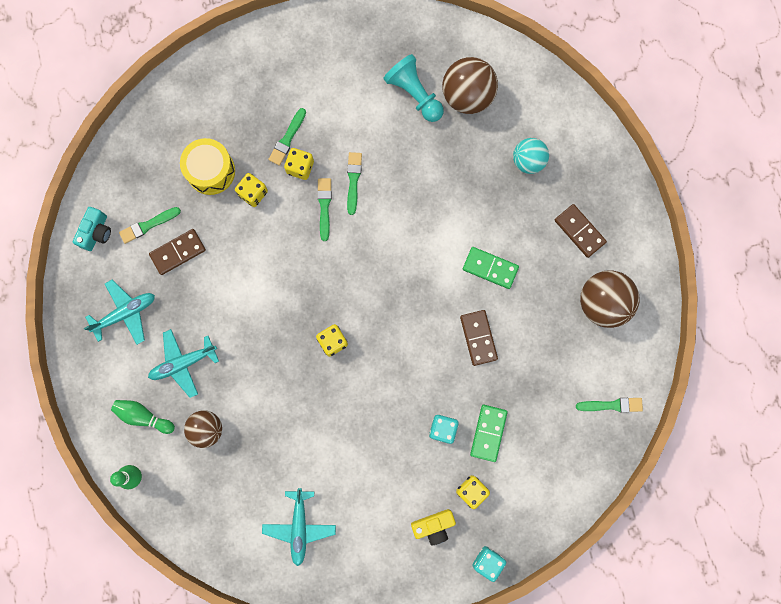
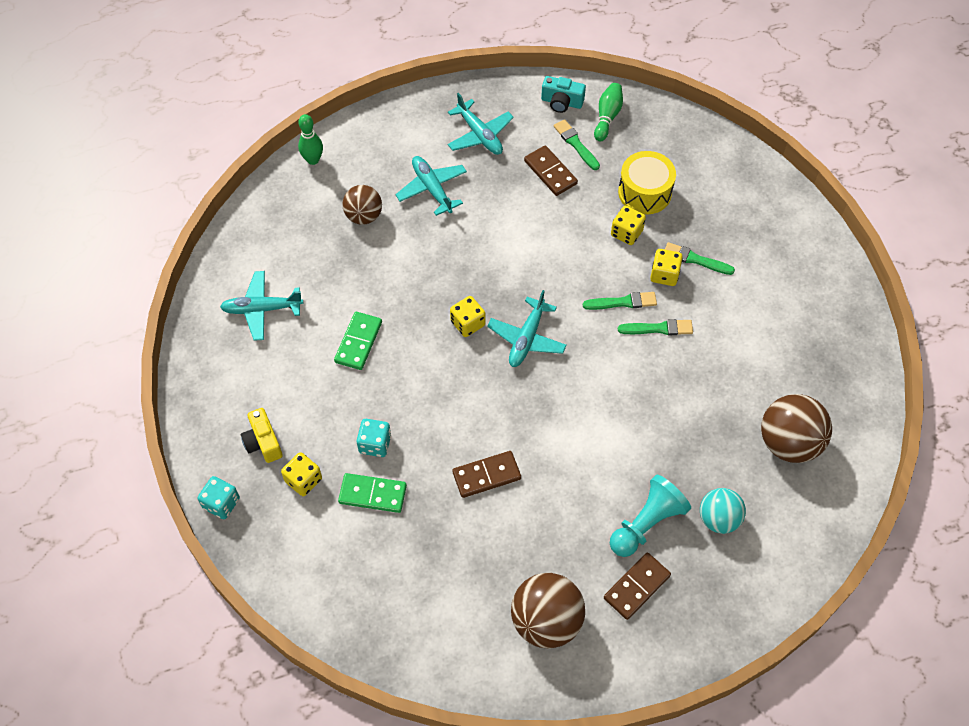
camera: 85 degrees right, 20 degrees down
(143, 416) = (374, 161): green bowling pin -> green bowling pin (607, 117)
(352, 292) = (527, 338): none -> turquoise plane
(414, 94) = (778, 384): turquoise pawn -> turquoise pawn (646, 523)
(490, 268) = (574, 483): green domino -> green domino (358, 342)
(611, 405) = (415, 639): green brush -> none

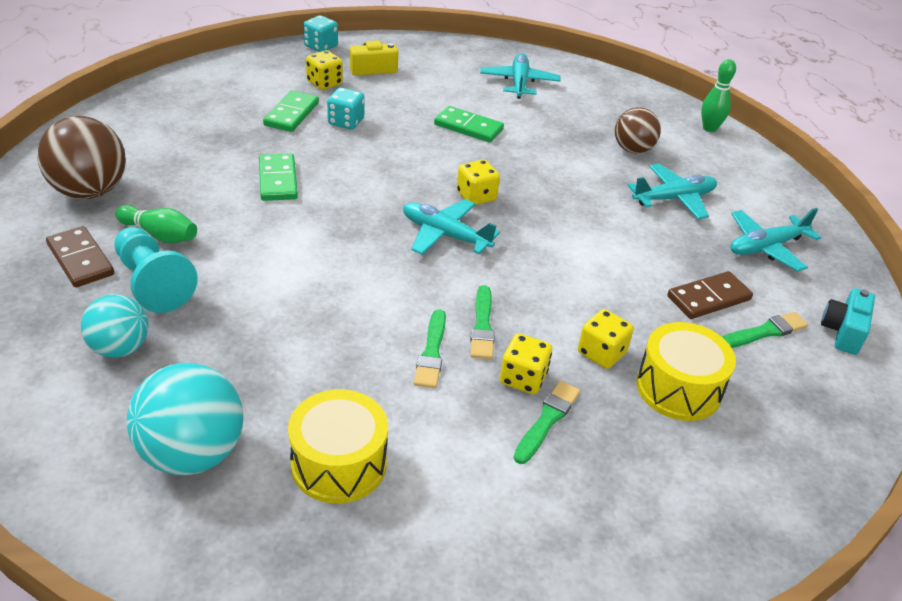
camera: 95 degrees right, 20 degrees down
(486, 475) = (277, 180): brown domino -> green domino
(607, 117) = (825, 376): green bowling pin -> green bowling pin (160, 235)
(767, 362) = (339, 464): none -> yellow drum
(788, 442) = (192, 453): brown ball -> turquoise ball

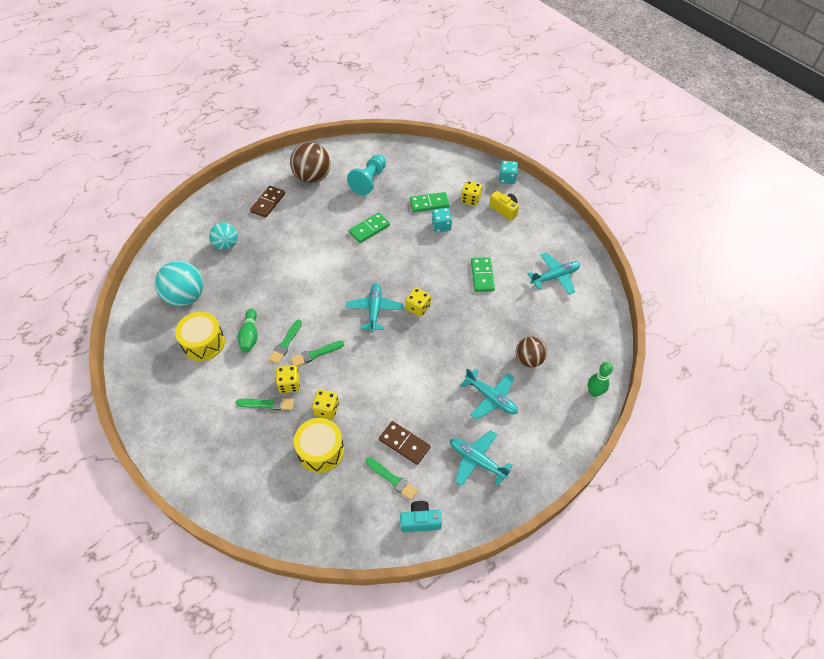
camera: 65 degrees right, 15 degrees up
(153, 283) = (269, 232): turquoise pawn -> turquoise pawn (369, 181)
(160, 235) = (300, 215): green bowling pin -> green bowling pin (250, 335)
(431, 352) = (285, 343): green brush -> green brush turned 45 degrees counterclockwise

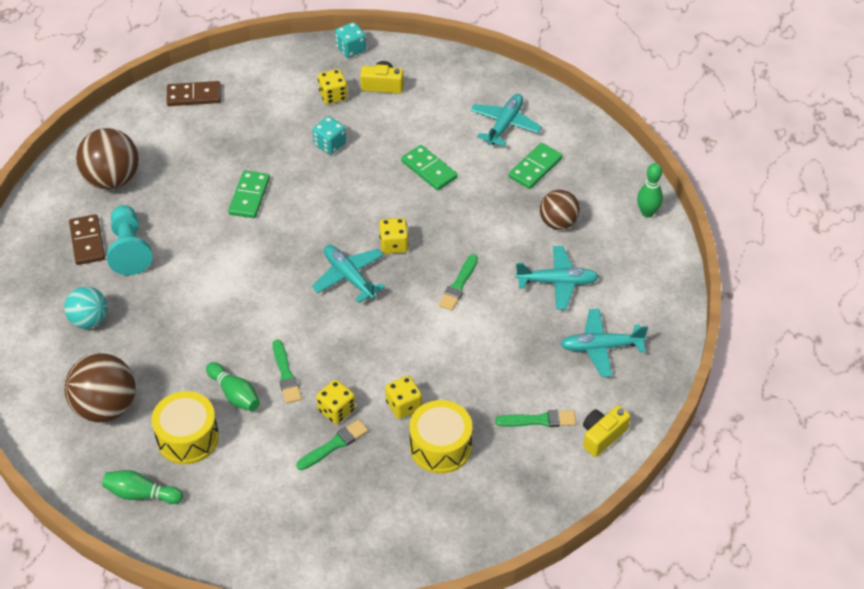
camera: 40 degrees left, 5 degrees down
(152, 357) = (141, 494): none -> green bowling pin
(186, 297) = (106, 407): turquoise ball -> brown ball
(315, 354) = (332, 362): green brush -> green brush (458, 285)
(369, 181) = (189, 143): turquoise pawn -> turquoise pawn (129, 249)
(404, 444) = (517, 381): brown domino -> brown domino (194, 96)
(420, 521) = (602, 436): turquoise camera -> yellow camera
(429, 204) = (290, 127): green domino -> green domino (535, 168)

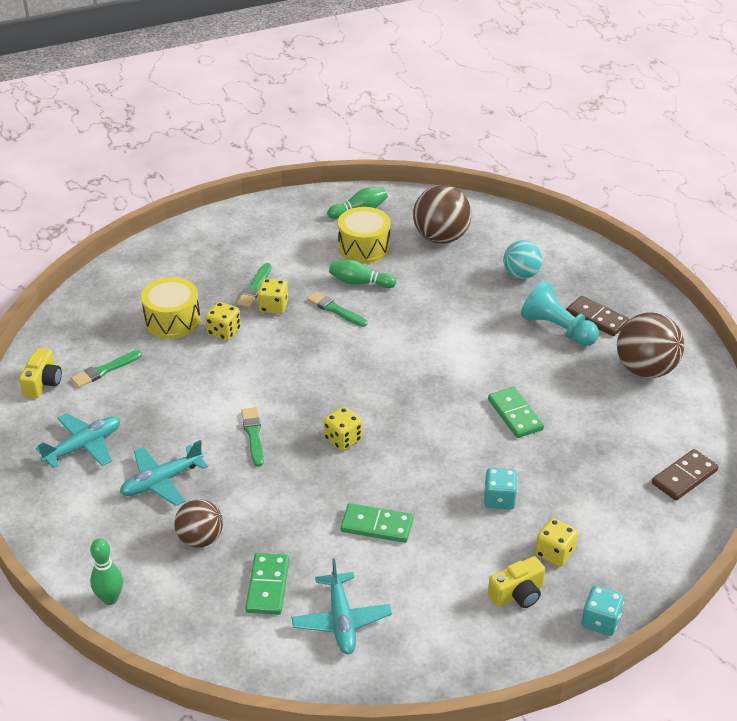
camera: 145 degrees right, 10 degrees down
(349, 277) = (356, 395): turquoise plane -> none

